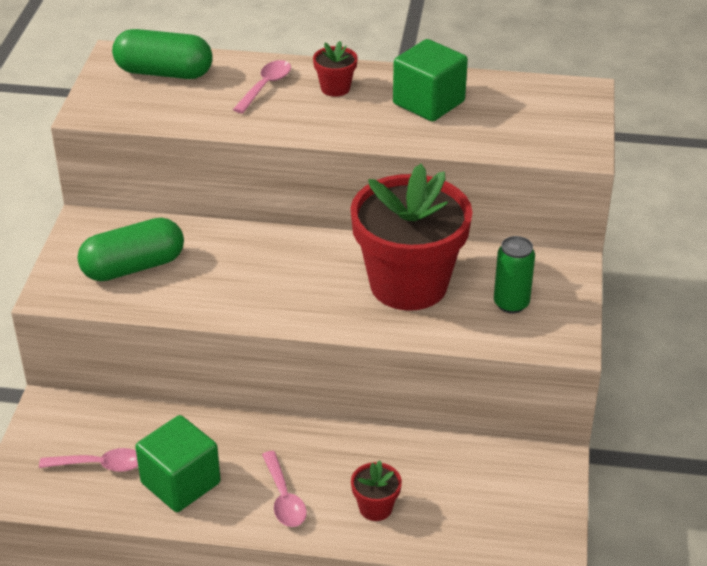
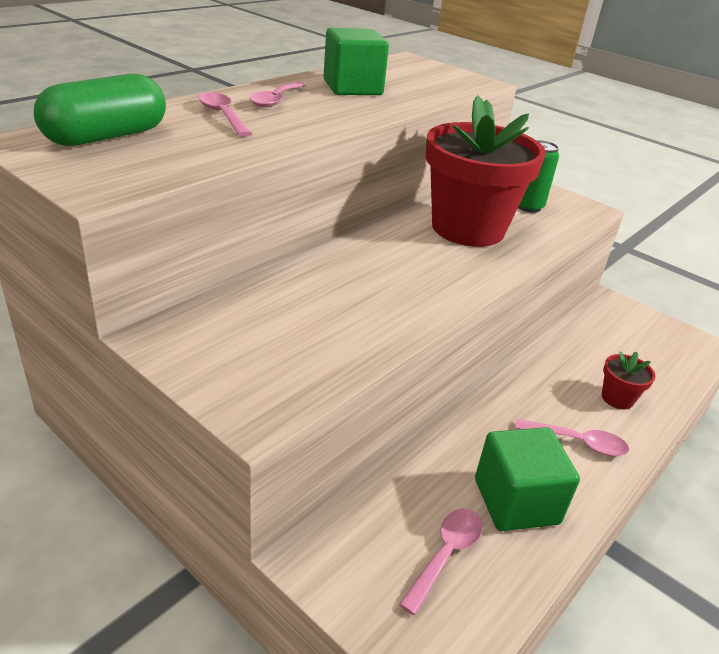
camera: 60 degrees left, 5 degrees down
(133, 267) = (281, 339): green capsule -> none
(335, 88) = (276, 100): red flower pot -> pink spoon

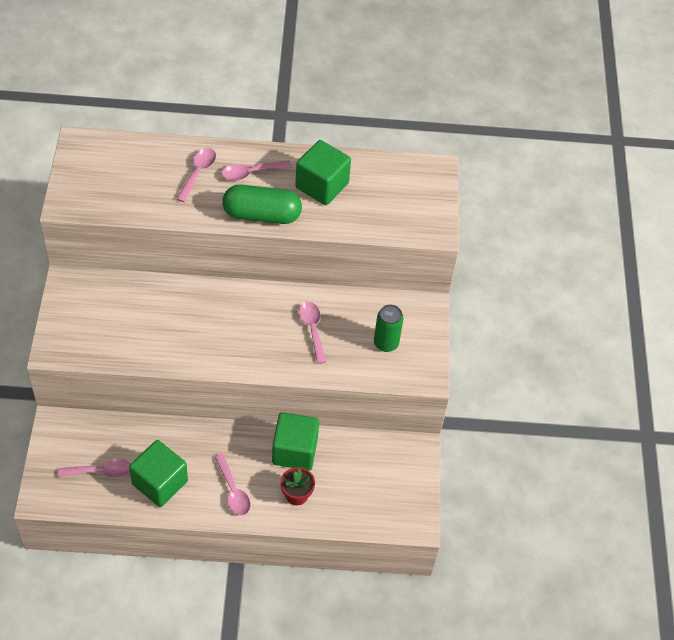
camera: 50 degrees right, 20 degrees up
(106, 137) = (118, 161): green capsule -> green capsule (262, 215)
(468, 228) = (312, 329): red flower pot -> pink spoon
(553, 369) = (294, 451): none -> green cube

